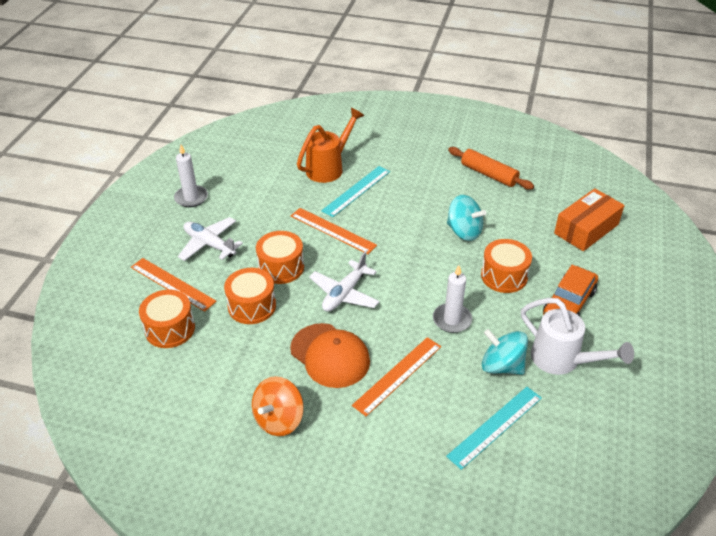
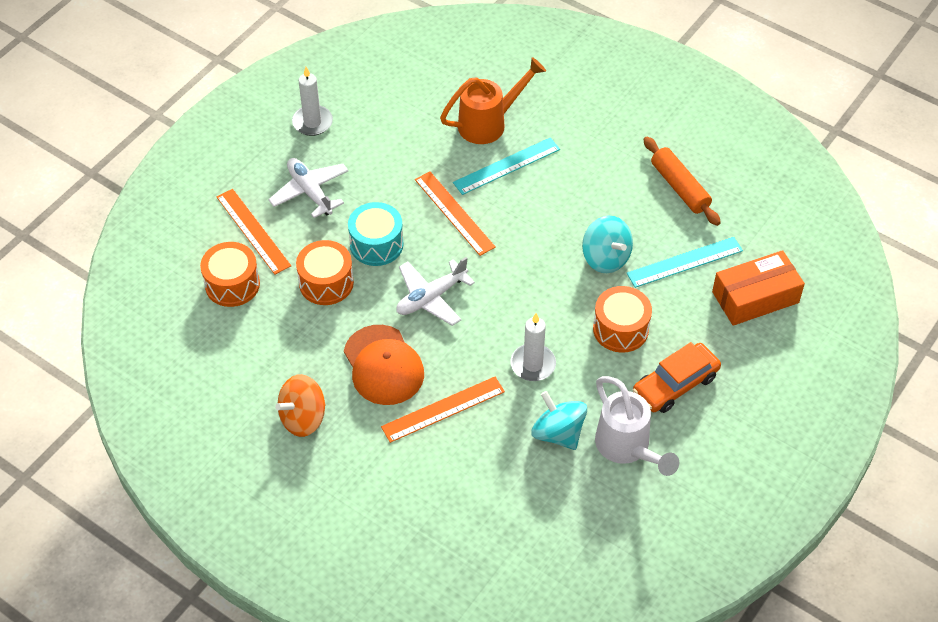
camera: 20 degrees right, 10 degrees up
(281, 267) = (376, 244): orange drum -> turquoise drum
(495, 426) = (515, 494): turquoise ruler -> turquoise ruler (684, 262)

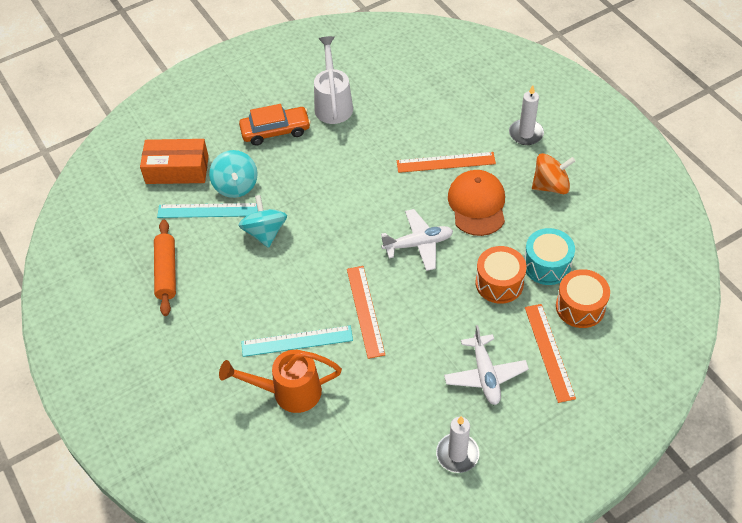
camera: 155 degrees left, 0 degrees up
(376, 244) = (444, 303): turquoise drum -> turquoise drum (547, 265)
(533, 364) = (366, 172): white candle -> white candle (526, 134)
(558, 433) = (373, 125): turquoise spinning top -> turquoise spinning top (236, 186)
(620, 329) = (288, 177): orange drum -> none

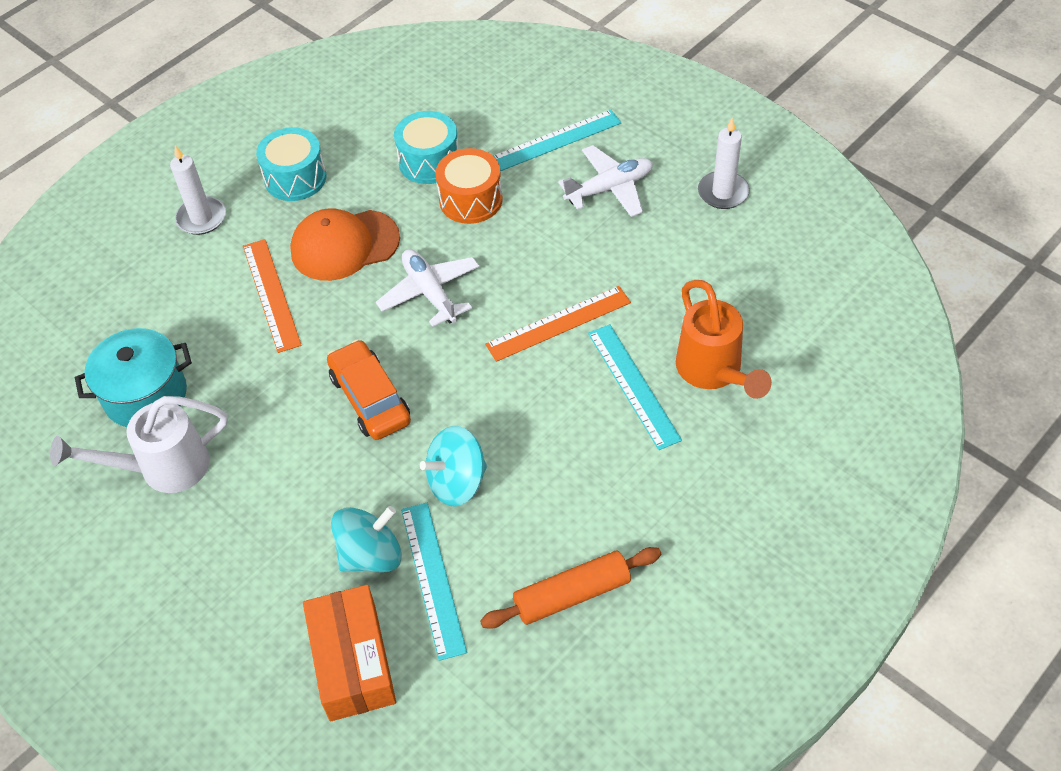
camera: 105 degrees left, 0 degrees up
(275, 131) = (237, 535): orange car -> orange car (370, 398)
(387, 99) = (145, 395): none -> turquoise pot
(549, 352) = (556, 140): orange ruler -> turquoise ruler
(550, 186) = (295, 178): orange spinning top -> turquoise drum
(580, 307) = (483, 124): orange drum -> none

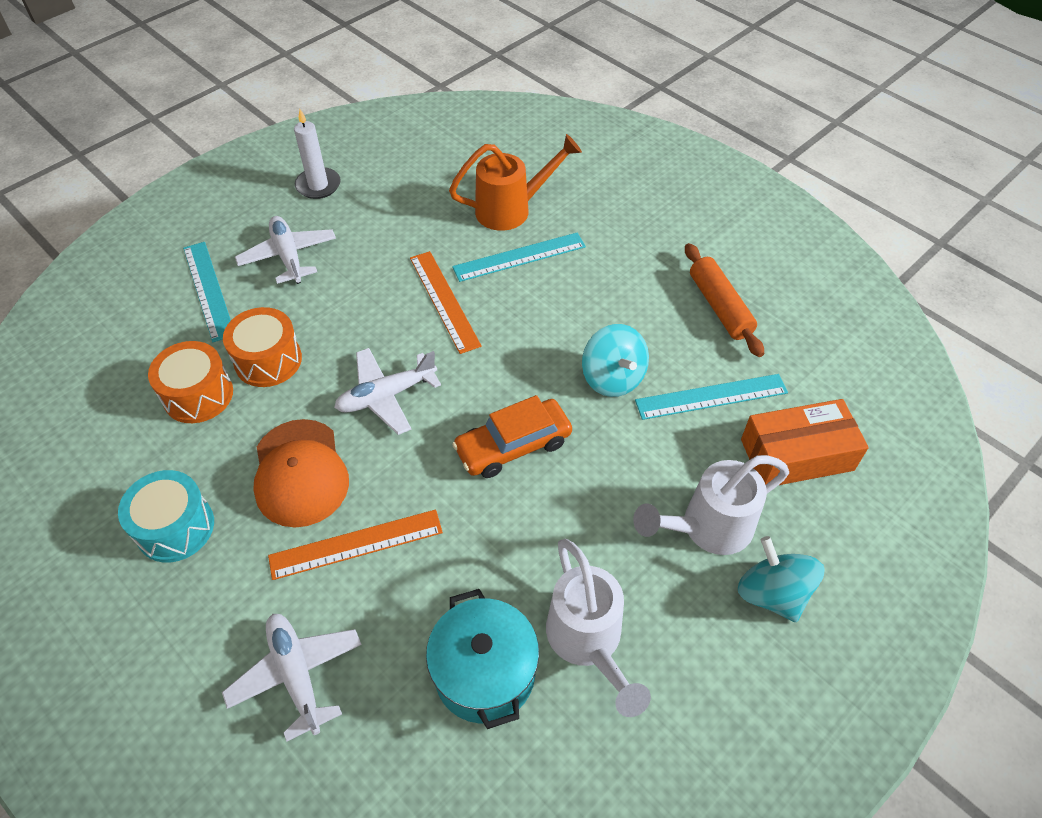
camera: 90 degrees left, 0 degrees up
(161, 276) = (297, 675): none -> white plane
(201, 218) = (208, 634): white candle -> none
(267, 567) = (707, 528): none -> white watering can
(371, 555) = (690, 443): turquoise spinning top -> turquoise spinning top (772, 593)
(429, 161) = (198, 395): turquoise drum -> orange drum

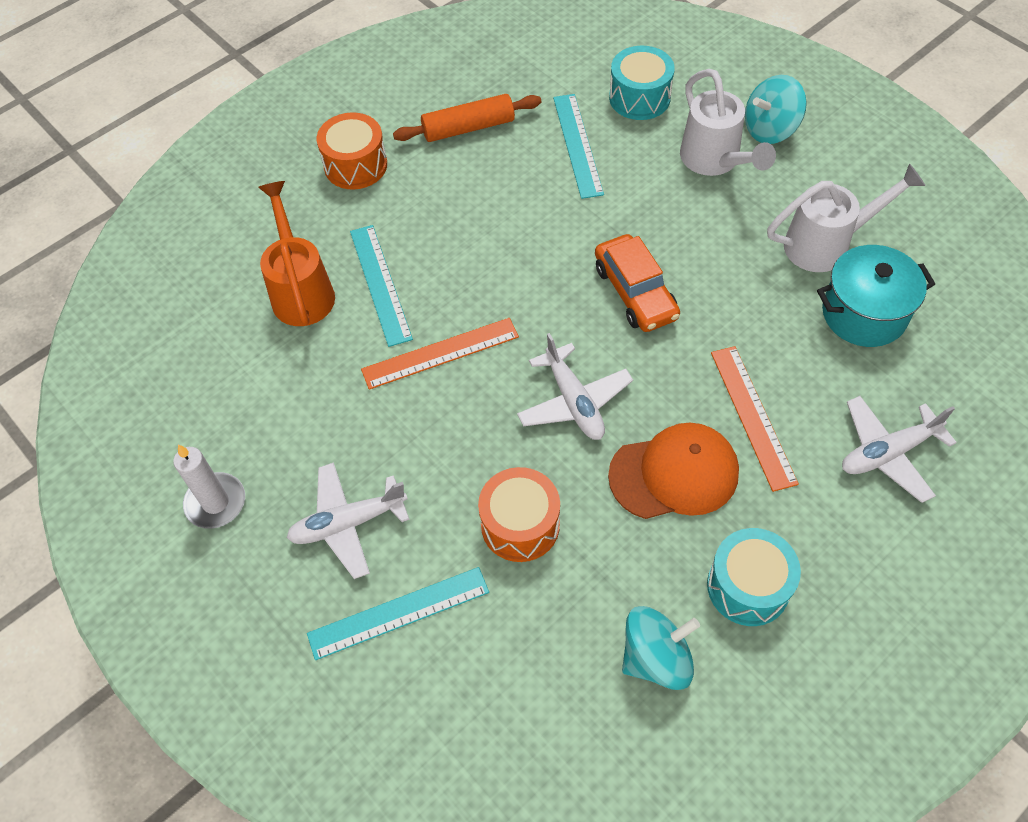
camera: 85 degrees left, 5 degrees up
(198, 395) = (570, 595): orange drum -> orange drum (355, 165)
(613, 378) = (554, 213): turquoise spinning top -> turquoise spinning top (656, 658)
(797, 455) = (639, 98): orange box -> turquoise drum

